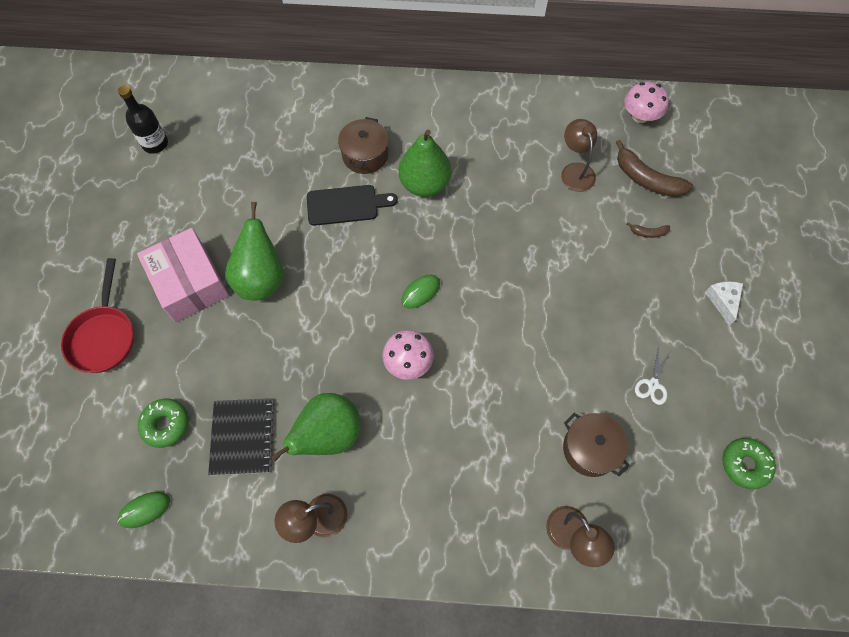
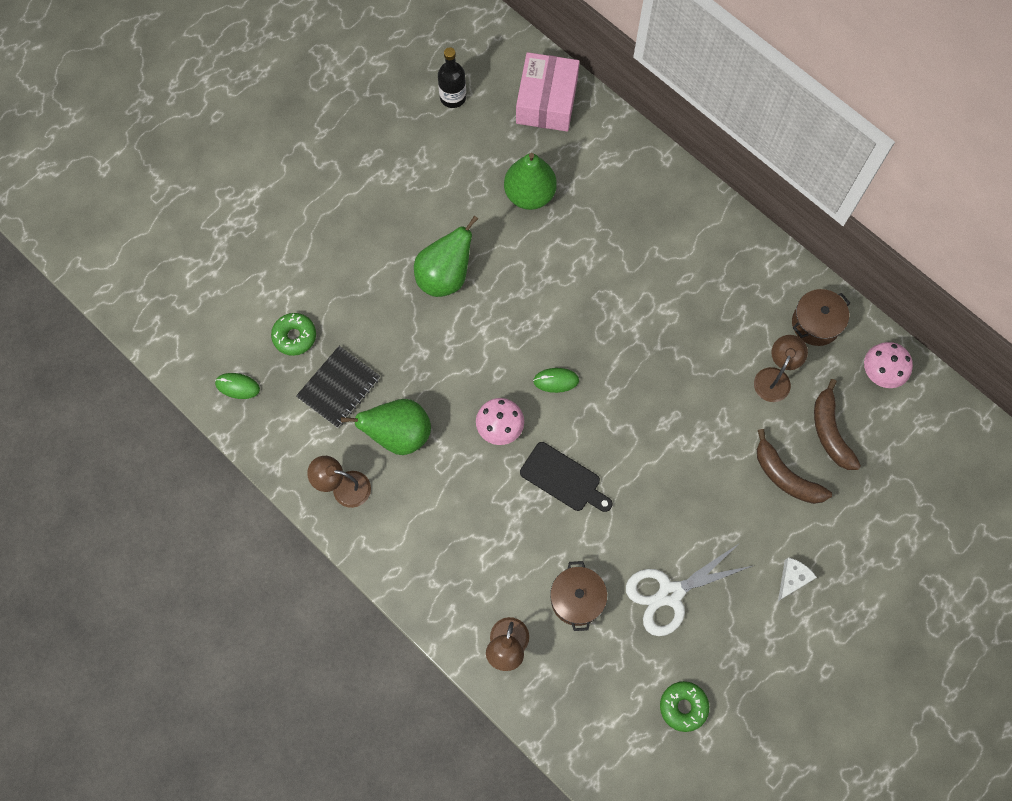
camera: 40 degrees right, 5 degrees up
(104, 336) = (300, 235): red pan -> none
(189, 283) = (390, 238): pink box -> pink box (546, 101)
(346, 205) = (559, 264): black cutting board -> black cutting board (563, 479)
(365, 155) = (610, 231): brown pot -> brown pot (816, 323)
(424, 184) = (637, 293): green pear -> green pear (529, 194)
(648, 232) = (785, 476): brown banana -> brown banana, size x2.11
(653, 384) = (670, 594): white scissors -> white scissors, size x2.13

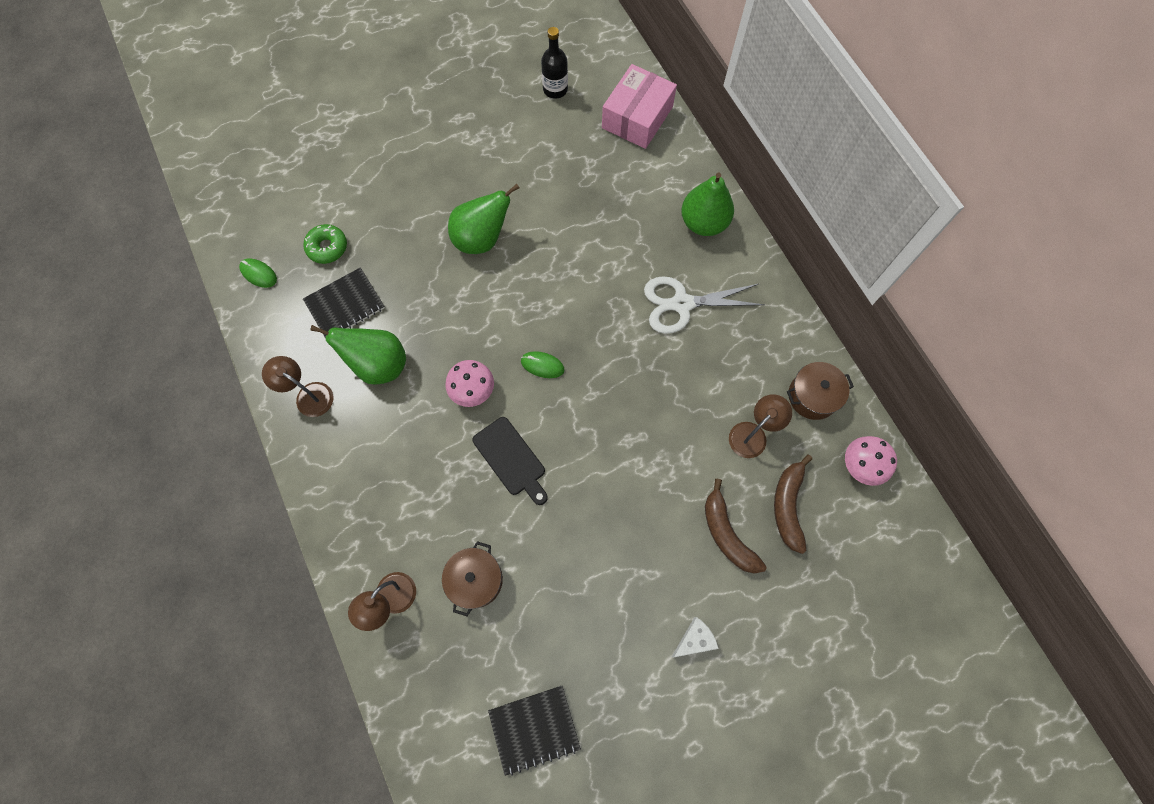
camera: 20 degrees right, 0 degrees up
(529, 194) = (588, 192): green pear -> green pear (703, 223)
(670, 594) = (567, 608): white scissors -> white scissors (682, 304)
(683, 707) = (534, 729): green donut -> black notebook

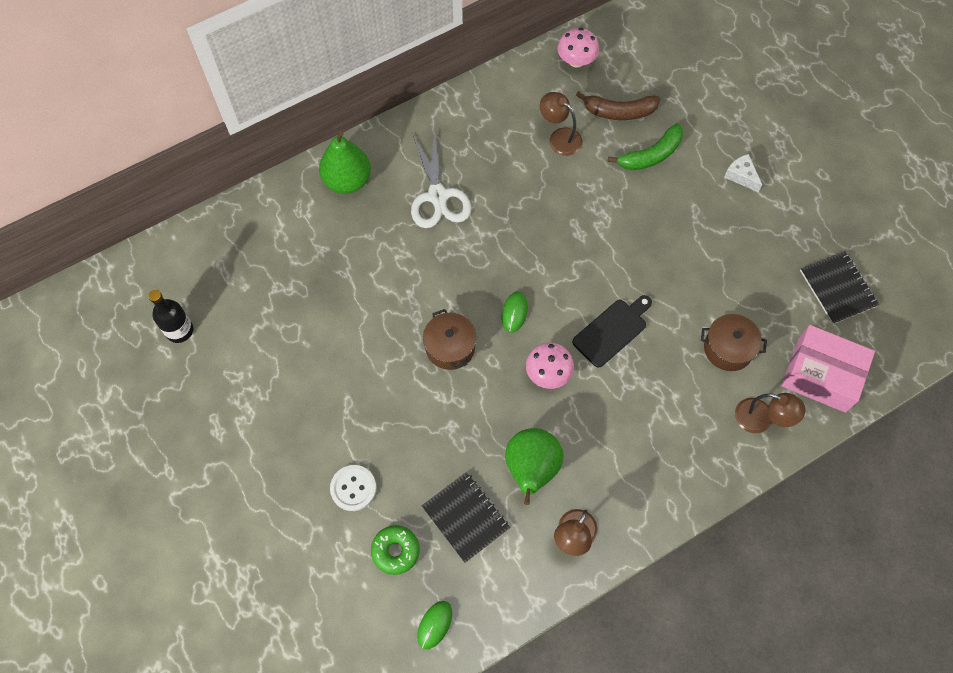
camera: 95 degrees left, 5 degrees down
(389, 217) = (353, 488): none -> white button
(482, 239) = (376, 385): green pear -> none
(637, 117) = (219, 246): pink box -> pink box (821, 375)
(727, 534) = (651, 155): brown banana -> green banana
(812, 396) = (519, 93): brown pot -> brown pot (450, 347)

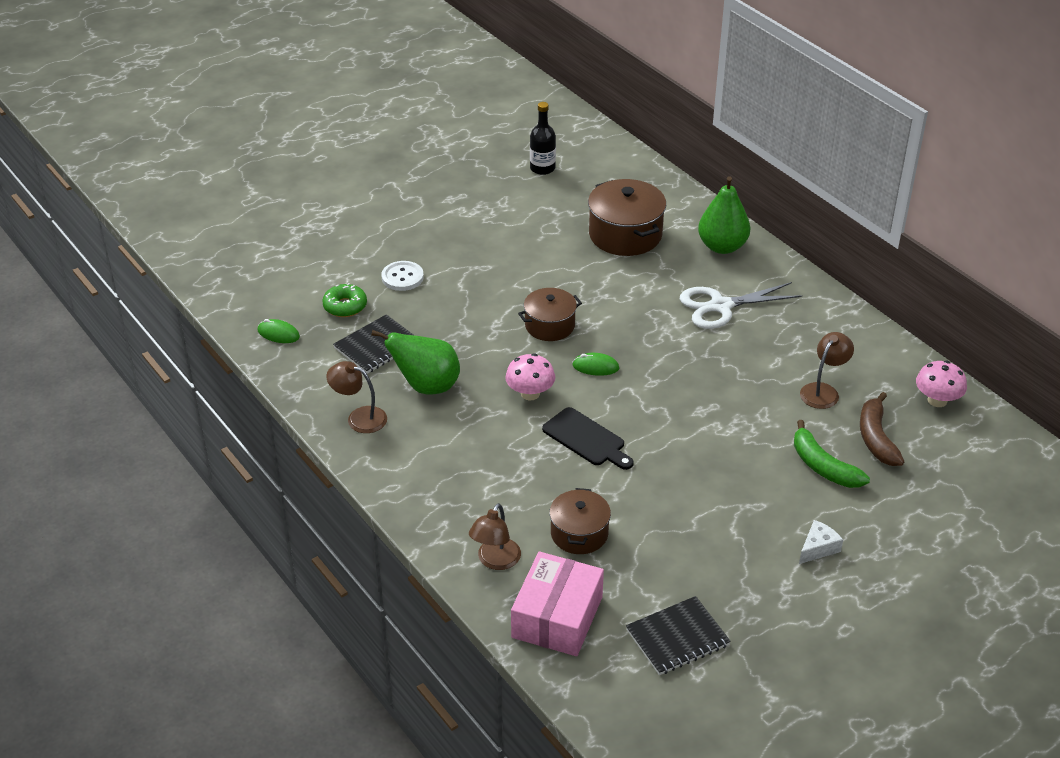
camera: 85 degrees right, 25 degrees down
(314, 263) = (625, 235): none -> brown pot

